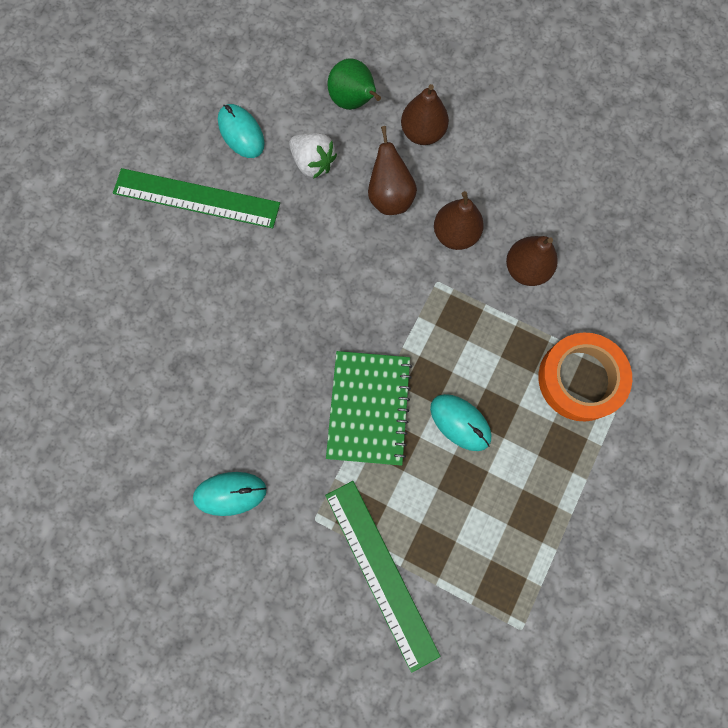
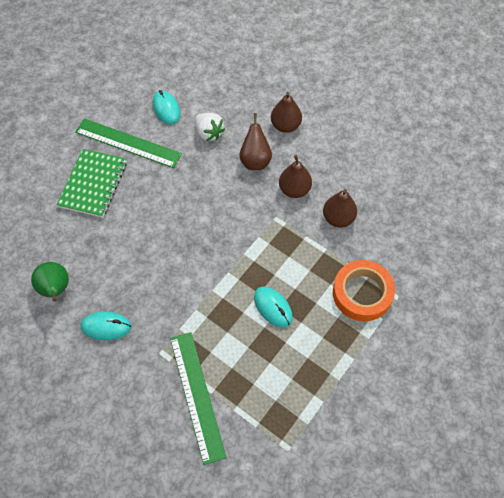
camera: 10 degrees right, 15 degrees down
(353, 102) = (244, 101): green pear -> green pear (55, 289)
(368, 408) = (212, 288): green notebook -> green notebook (93, 184)

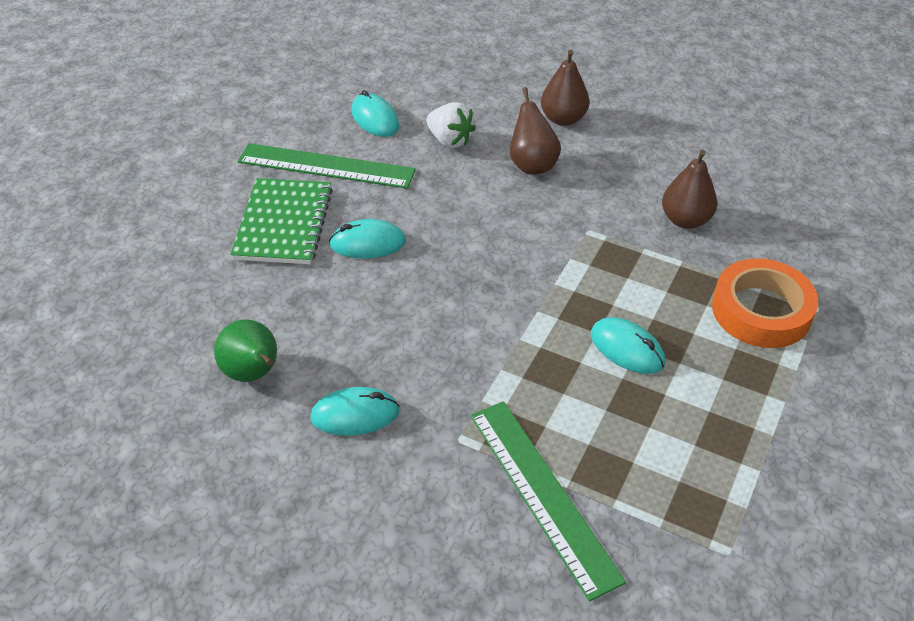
camera: 10 degrees left, 15 degrees down
(140, 207) = (367, 243): none -> turquoise mouse
(294, 190) = (605, 193): brown pear -> none

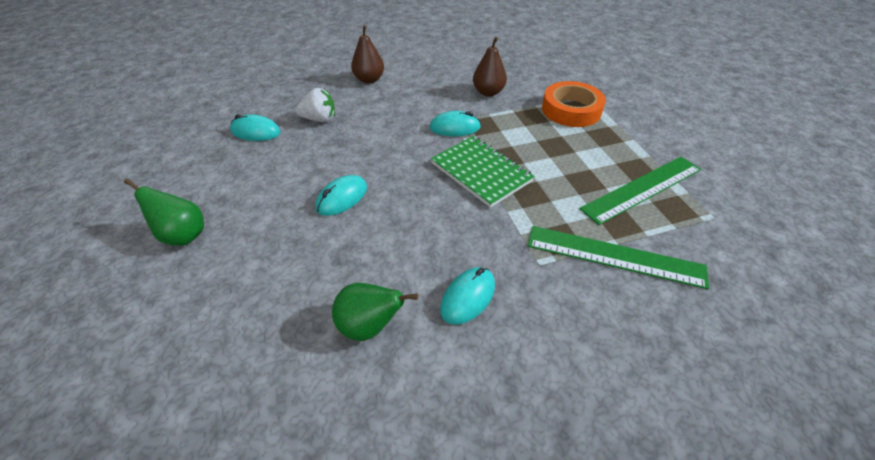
camera: 45 degrees left, 0 degrees up
(212, 191) = (183, 235): none -> green pear
(283, 224) = (268, 222): green notebook -> green notebook (481, 172)
(326, 166) = (255, 173): green ruler -> green ruler (642, 188)
(532, 165) = (382, 107): brown pear -> none
(627, 349) = (546, 161): turquoise mouse -> turquoise mouse (455, 128)

